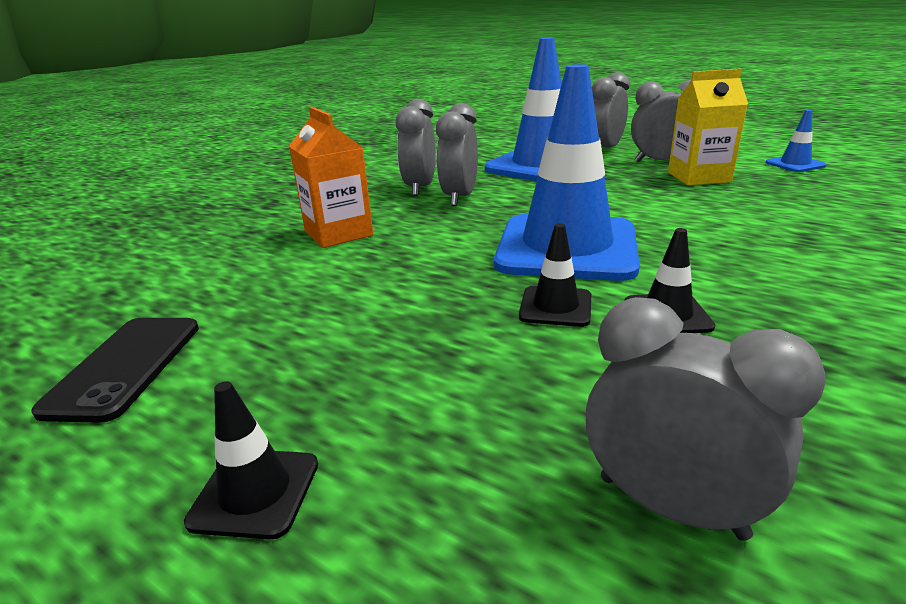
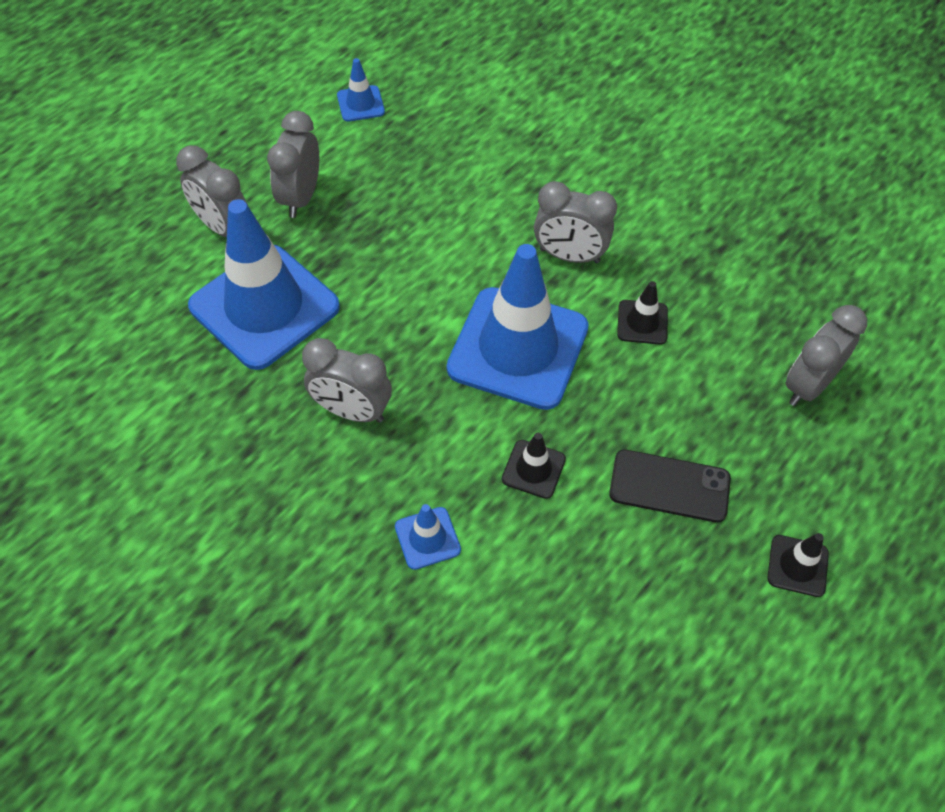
camera: 85 degrees left, 30 degrees up
(125, 366) = (668, 683): black phone -> black phone (669, 486)
(338, 233) = (427, 538): orange carton -> blue traffic cone
(420, 188) = (299, 448): grey clock -> grey clock (569, 255)
(555, 307) = (621, 382): black traffic cone -> black traffic cone (533, 469)
(698, 177) = (368, 189): yellow carton -> none

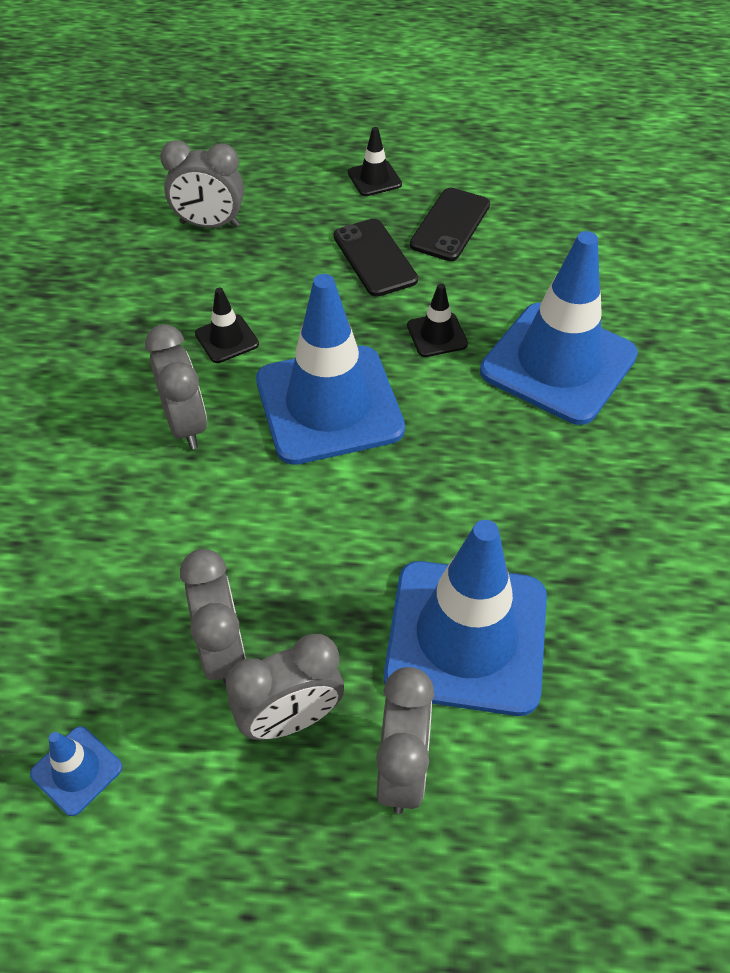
camera: 125 degrees left, 5 degrees down
(352, 411) = (505, 481): grey clock -> grey clock (222, 651)
(427, 538) = (558, 363): blue traffic cone -> blue traffic cone, size x2.37
(674, 585) = (450, 225): none -> black phone

